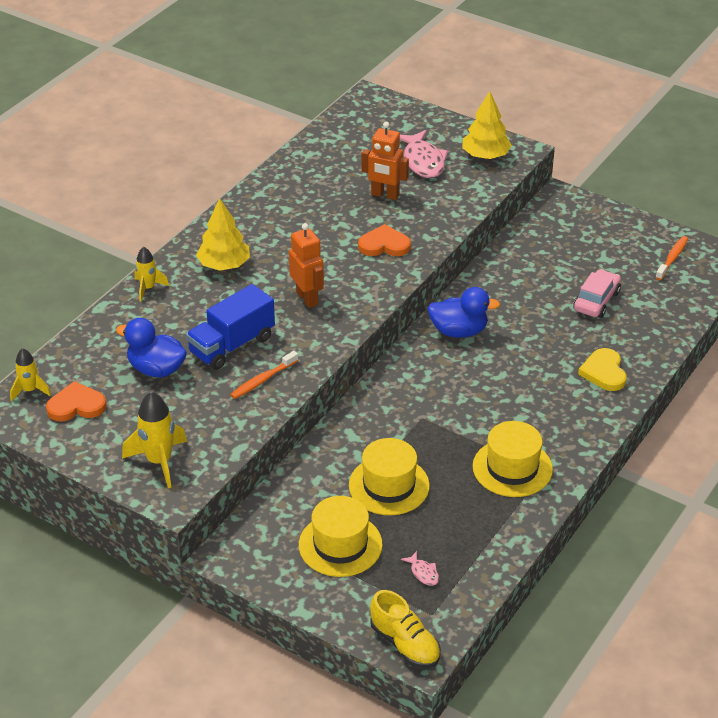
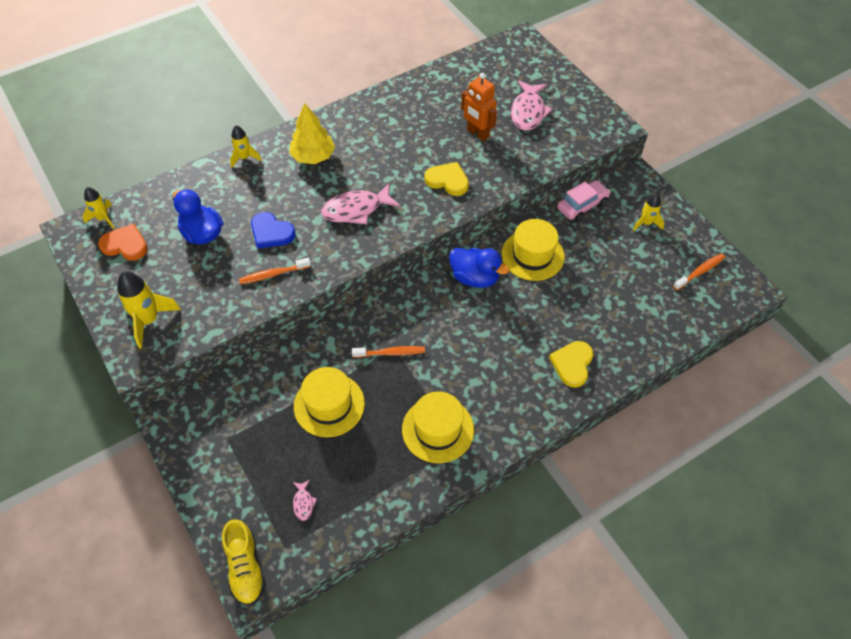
camera: 25 degrees right, 15 degrees up
(232, 345) = (271, 232): blue truck -> blue heart
(307, 298) = (356, 210): orange robot -> pink fish
(340, 545) = (257, 446): yellow hat -> yellow hat (532, 255)
(384, 245) = (447, 180): orange heart -> yellow heart
(420, 422) = (391, 353): none -> orange toothbrush
(485, 156) = (583, 123): yellow tree -> none
(595, 233) = (646, 223): none -> yellow rocket
(596, 301) = (607, 290): pink car -> pink car (582, 206)

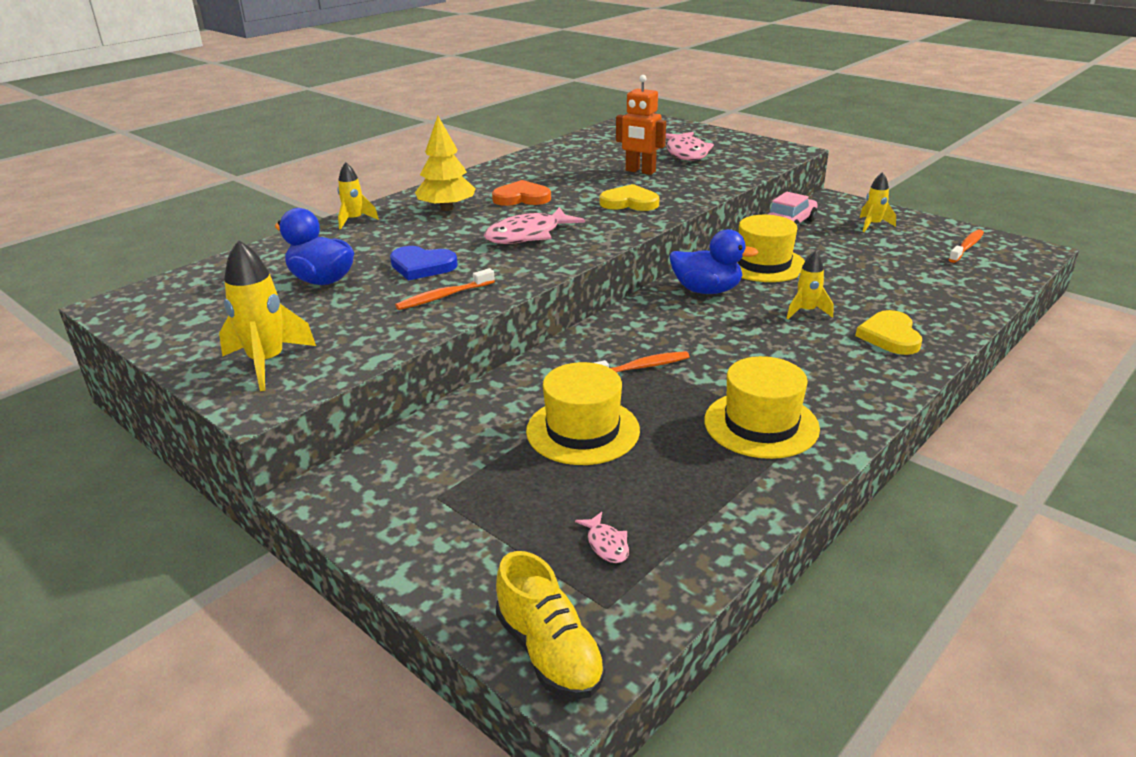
camera: 15 degrees left, 25 degrees down
(103, 218) = (163, 289): yellow rocket -> yellow rocket (806, 311)
(125, 245) = (205, 305): orange heart -> orange heart (521, 198)

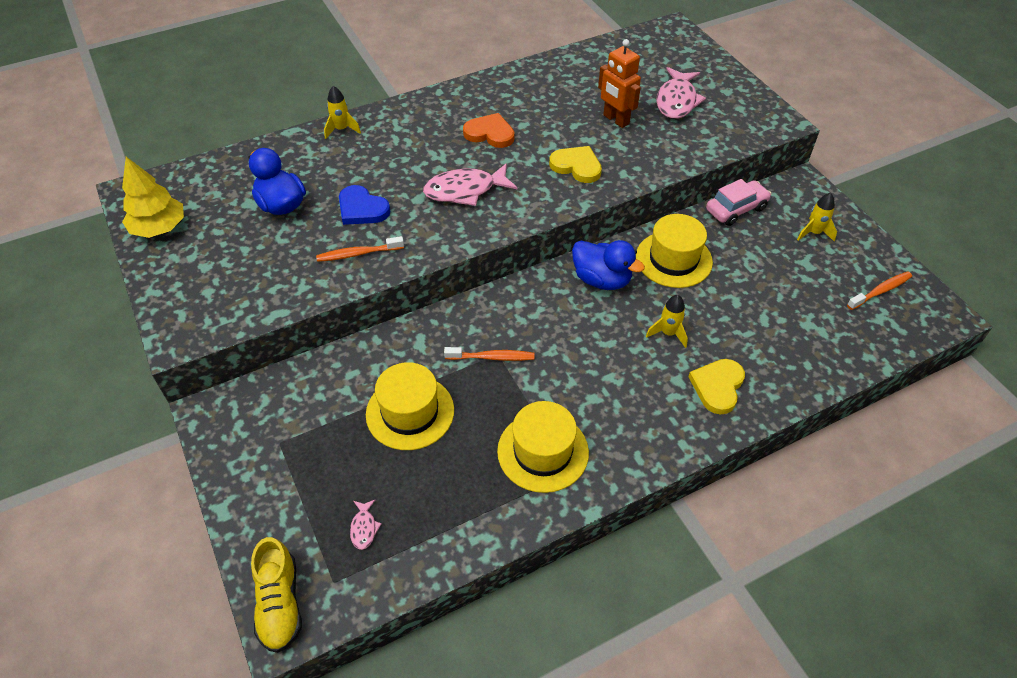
camera: 20 degrees right, 20 degrees up
(267, 363) = (203, 294): yellow rocket -> none
(447, 208) = (421, 132): yellow tree -> yellow tree (159, 228)

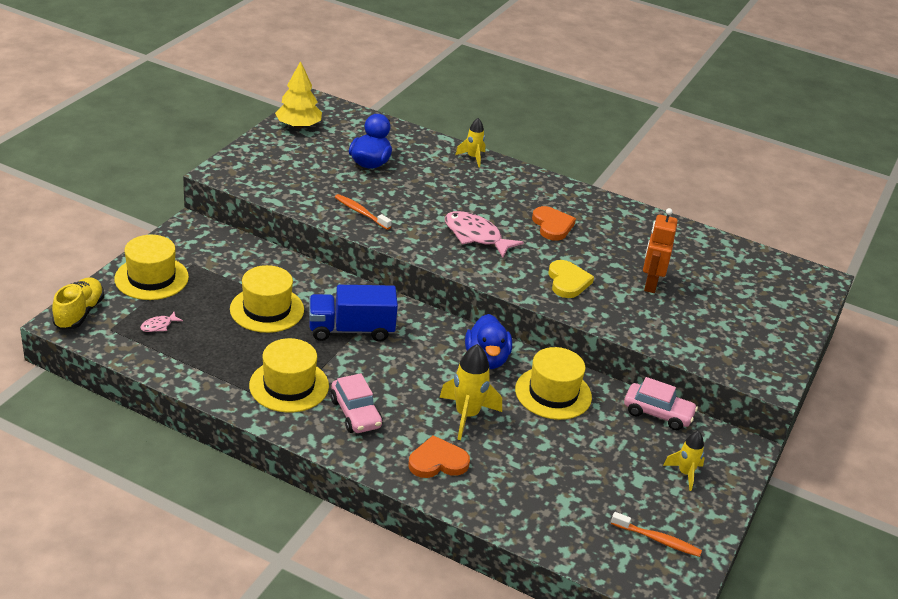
camera: 50 degrees right, 15 degrees down
(273, 496) = (151, 278): none -> yellow hat
(280, 603) = (79, 313): yellow shoe -> yellow shoe turned 150 degrees clockwise
(362, 209) = (404, 197): blue heart -> none
(492, 357) = (351, 330): orange toothbrush -> blue truck
(617, 416) = (355, 413): none -> pink car
(668, 333) = (467, 415): yellow rocket -> yellow rocket, size x1.62
(677, 101) = (720, 311): pink fish -> none
(717, 387) = (437, 461): yellow heart -> orange heart

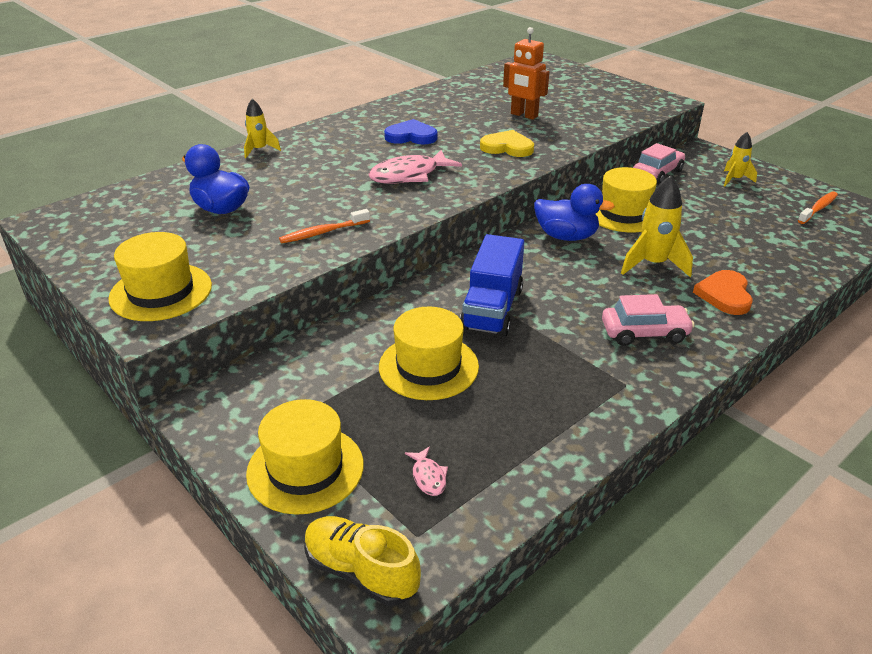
camera: 65 degrees left, 0 degrees up
(289, 385) = (587, 374): yellow hat -> yellow hat (161, 292)
(298, 126) = (87, 243): yellow tree -> none
(552, 226) = (411, 136): orange heart -> blue heart

